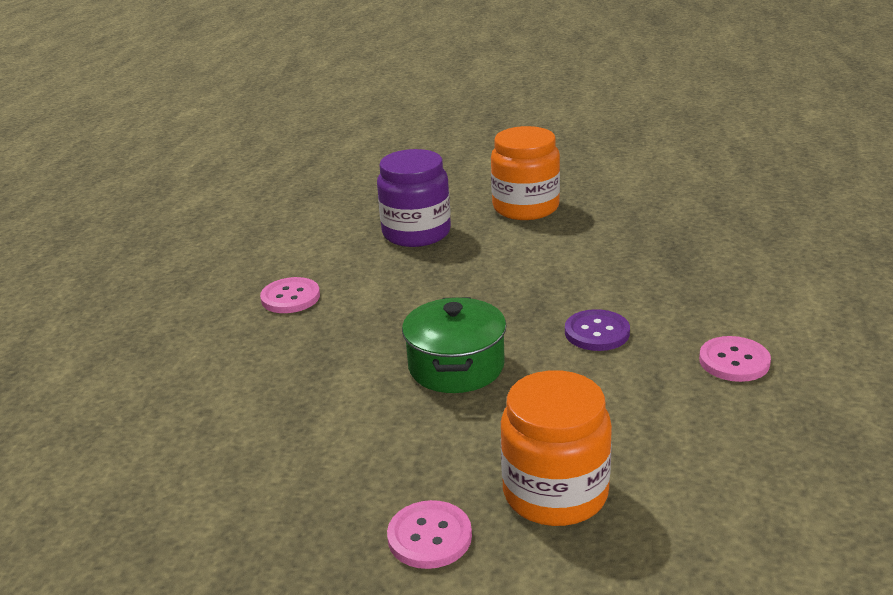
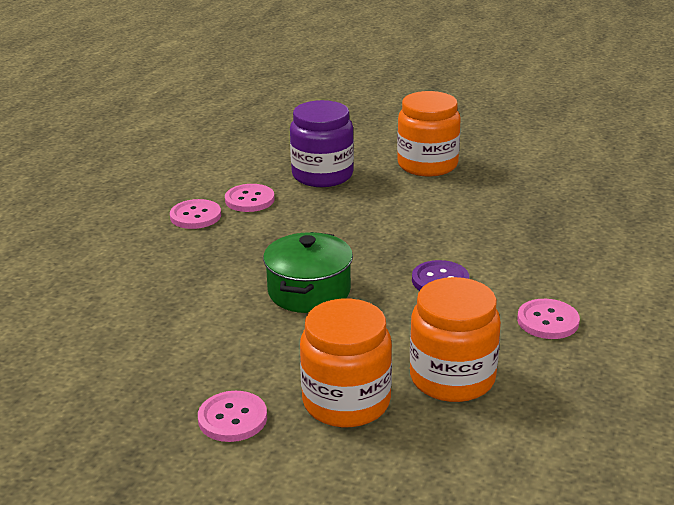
camera: 10 degrees right, 0 degrees up
(346, 271) = (249, 200): none -> pink button
(662, 444) = (452, 378): none -> orange jar

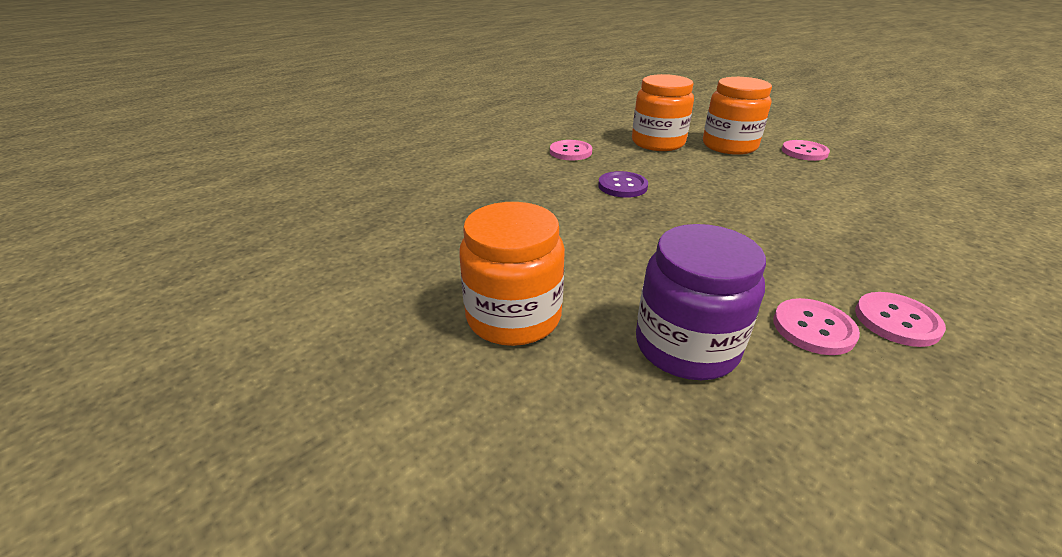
camera: 155 degrees left, 5 degrees up
(309, 291) = (742, 202): green pot -> none

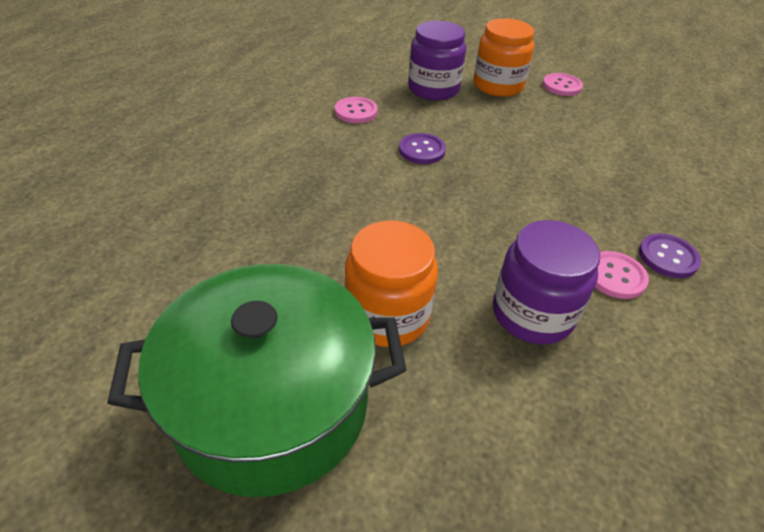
camera: 20 degrees left, 10 degrees up
(348, 372) = (272, 404): none -> green pot
(658, 143) = (433, 89): orange jar -> purple jar
(896, 321) = (667, 257): pink button -> purple button

